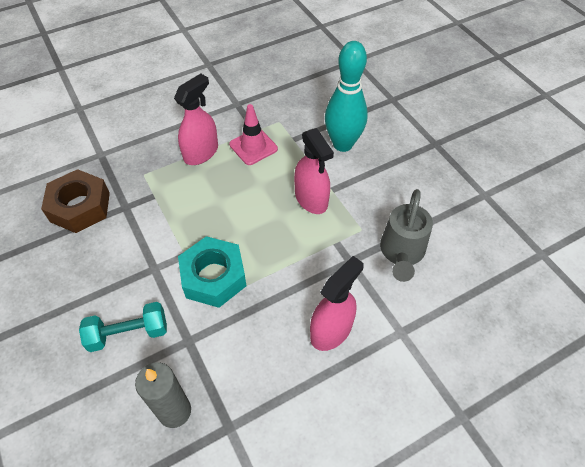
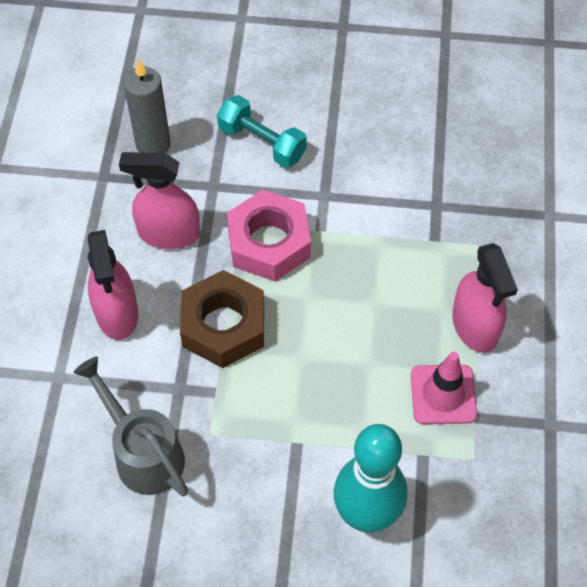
camera: 125 degrees right, 5 degrees up
(80, 207) = (468, 163): brown nut -> brown nut (223, 326)
(128, 333) = (262, 142): turquoise dumbbell -> turquoise dumbbell turned 75 degrees counterclockwise
(214, 277) = (269, 243): turquoise nut -> pink nut
(311, 199) = (300, 407): pink spray bottle -> pink spray bottle (168, 233)

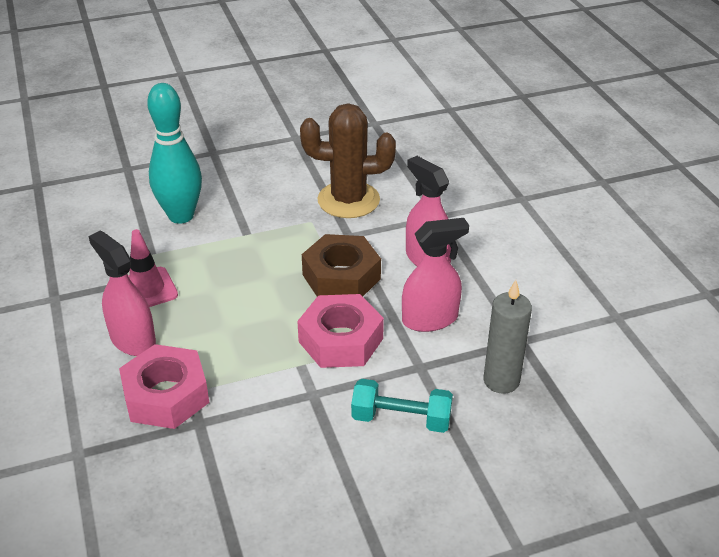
camera: 155 degrees right, 20 degrees down
(143, 453) = (348, 200): grey watering can -> brown cactus
(458, 244) = (166, 396): none -> pink nut

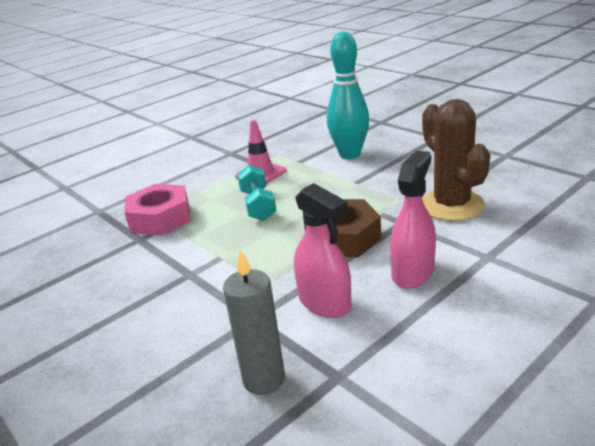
camera: 70 degrees right, 10 degrees down
(132, 339) = (208, 188): pink spray bottle -> none
(340, 340) = (261, 265): pink nut -> none
(401, 419) = (179, 329): turquoise dumbbell -> turquoise dumbbell (258, 205)

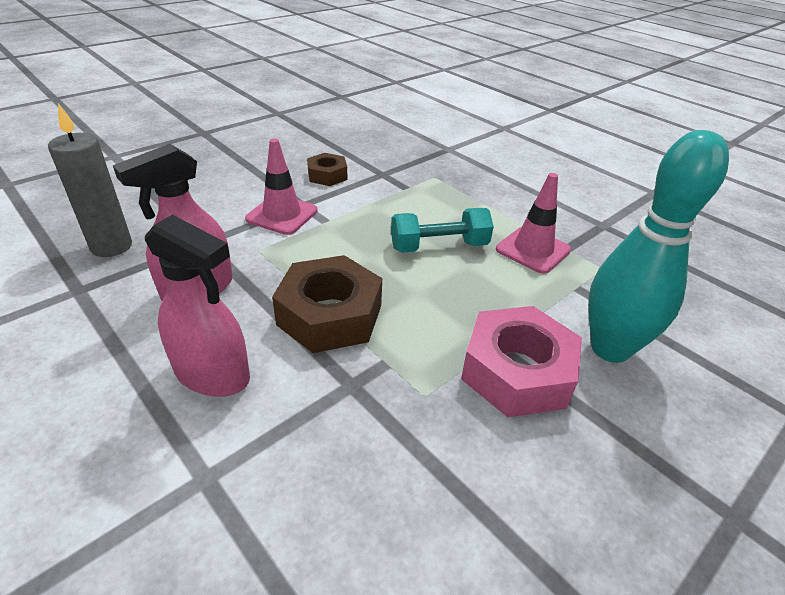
camera: 85 degrees right, 10 degrees up
(135, 268) = (327, 175): none -> brown nut
(160, 218) = (422, 182): pink nut -> pink nut (517, 371)
(208, 282) = (282, 215): none -> pink traffic cone
(451, 205) = (390, 465): brown cactus -> none

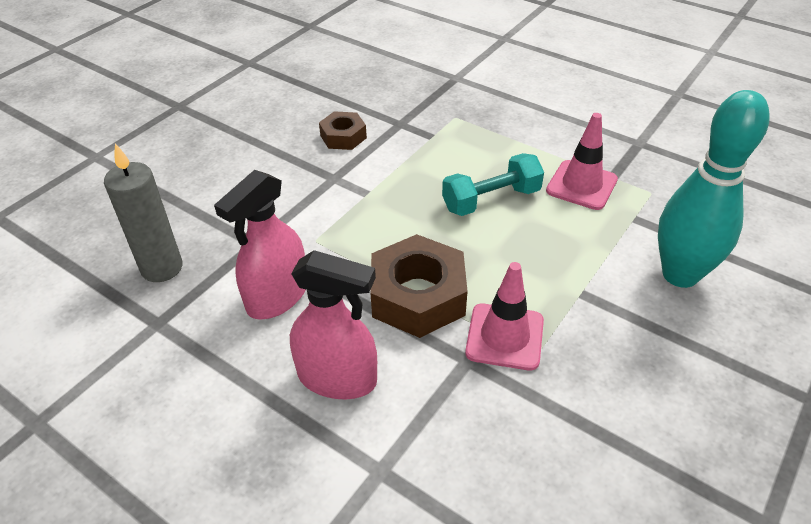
camera: 10 degrees left, 5 degrees up
(282, 215) = (319, 195): pink traffic cone -> pink traffic cone (504, 337)
(517, 371) = (607, 315): pink nut -> none

